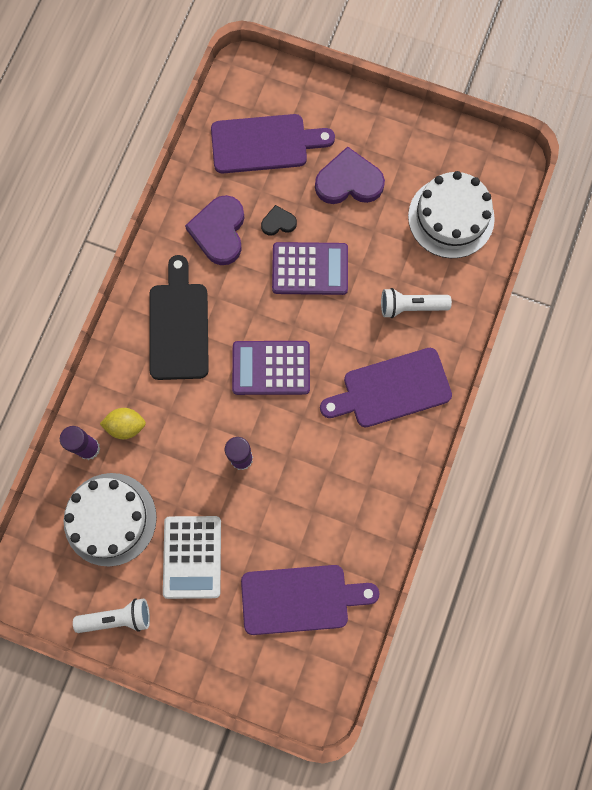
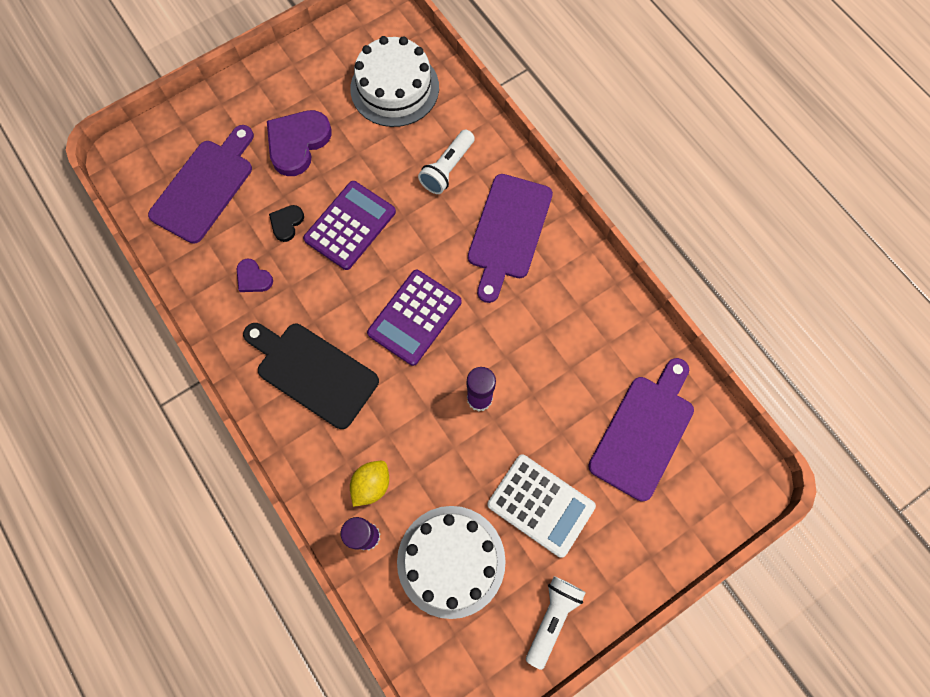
camera: 55 degrees left, 5 degrees down
(219, 231) = (253, 278): purple heart -> purple heart, size x0.51

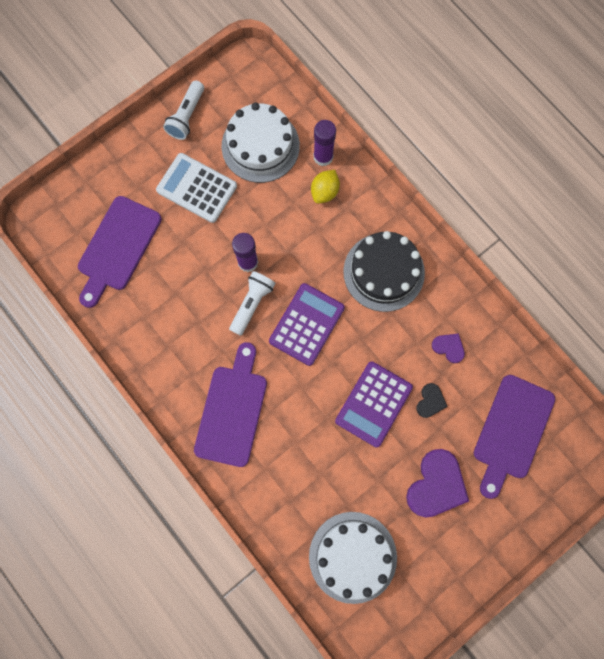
camera: 175 degrees right, 5 degrees up
(312, 372) = (384, 272): black cutting board -> black cake
(447, 169) = (292, 470): white flashlight -> white flashlight (252, 304)

